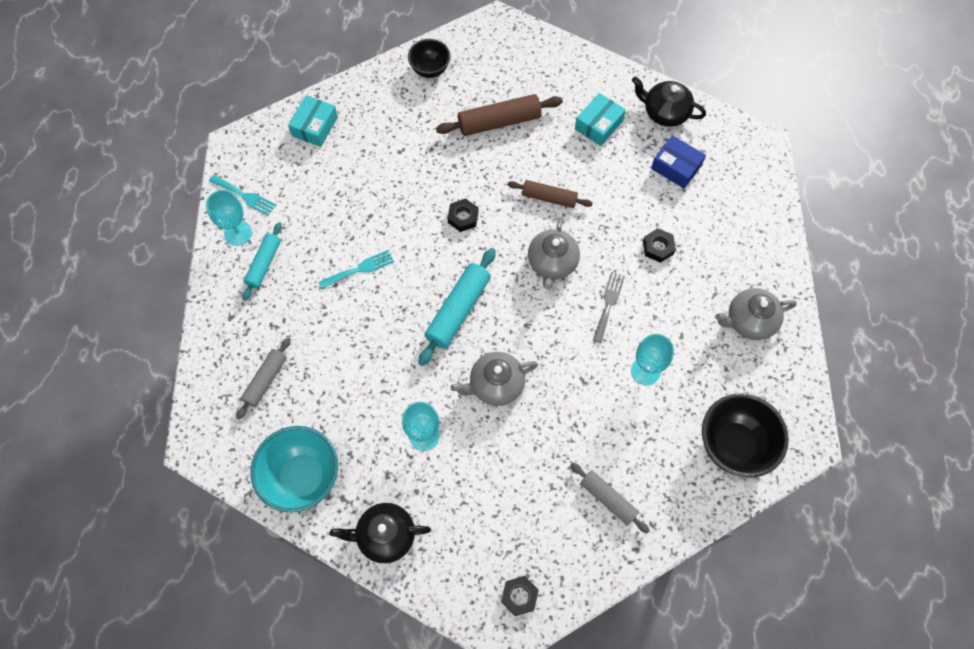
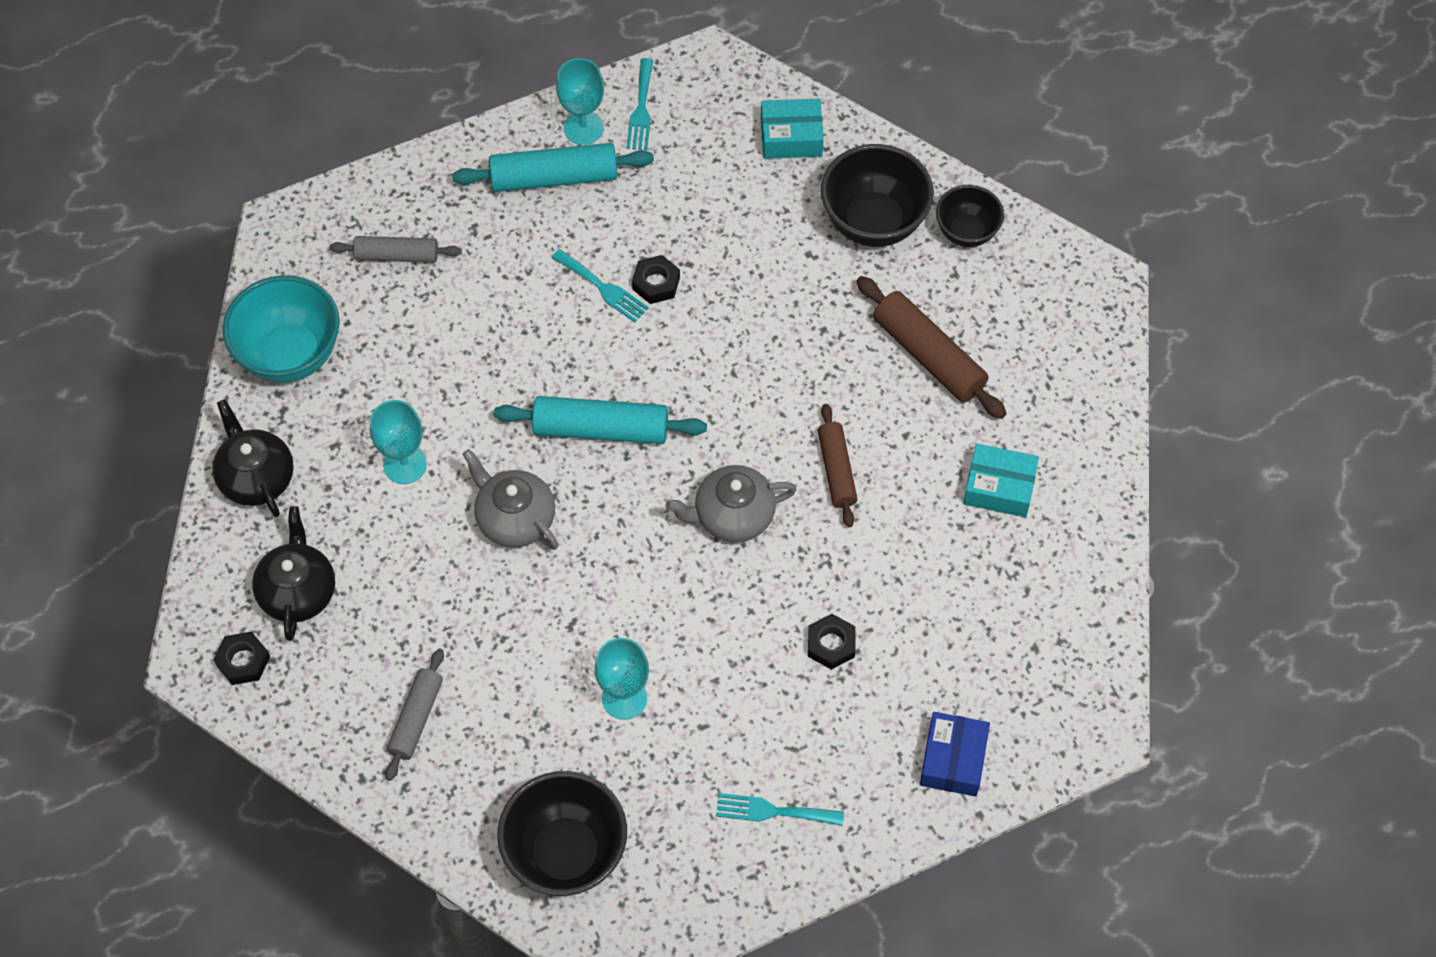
camera: 65 degrees right, 5 degrees down
(264, 264) = (554, 178): turquoise rolling pin -> turquoise rolling pin, size x1.55
(397, 111) = (873, 222): none -> black bowl
(463, 217) = (746, 375): black nut -> black nut (656, 283)
(608, 304) = (705, 612): grey fork -> none
(665, 112) = (1075, 570): black teapot -> black teapot (298, 591)
(676, 167) = (984, 620): blue box -> blue box (953, 760)
(749, 321) = (773, 811): grey teapot -> turquoise fork

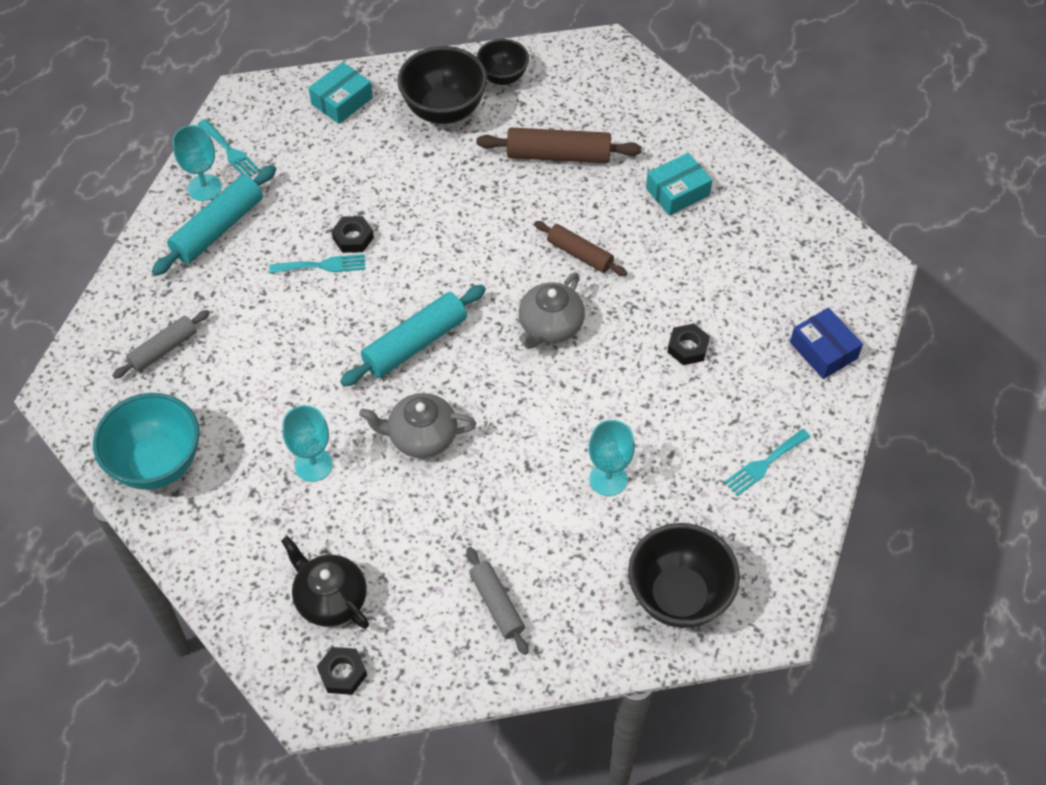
camera: 45 degrees left, 5 degrees down
(256, 477) = (220, 555): black teapot -> none

